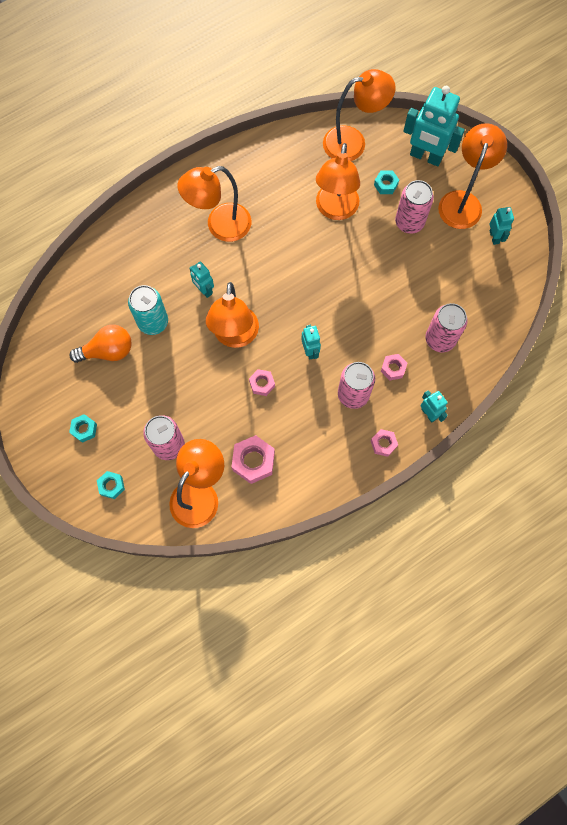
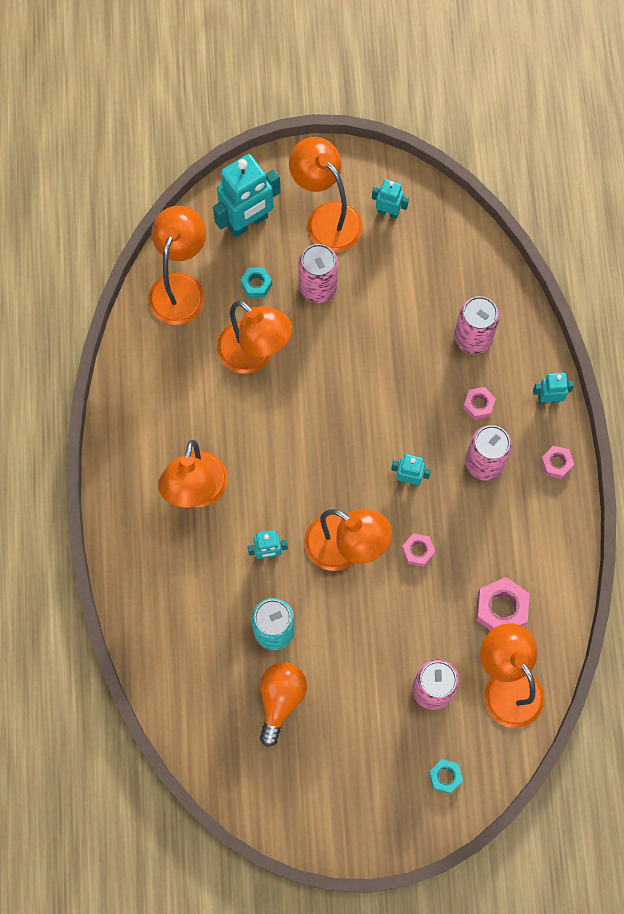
camera: 60 degrees left, 0 degrees up
(84, 429) = (361, 774): turquoise nut -> none

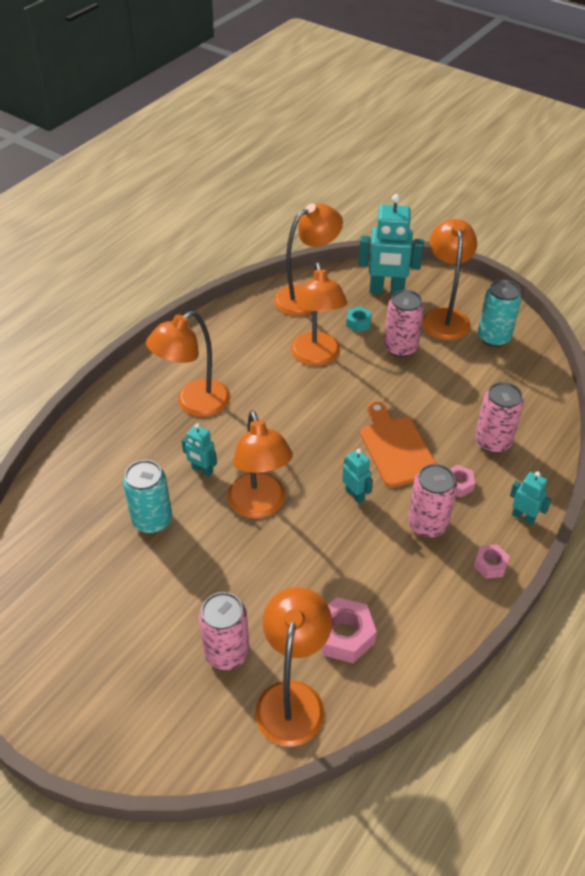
camera: 40 degrees right, 25 degrees down
(280, 700) = (105, 568): orange light bulb -> none
(388, 212) = (494, 337): turquoise robot -> turquoise can
(403, 405) = (396, 448): none -> orange cutting board
(418, 551) = (315, 546): pink nut -> none
(445, 777) = (168, 729): turquoise nut -> none

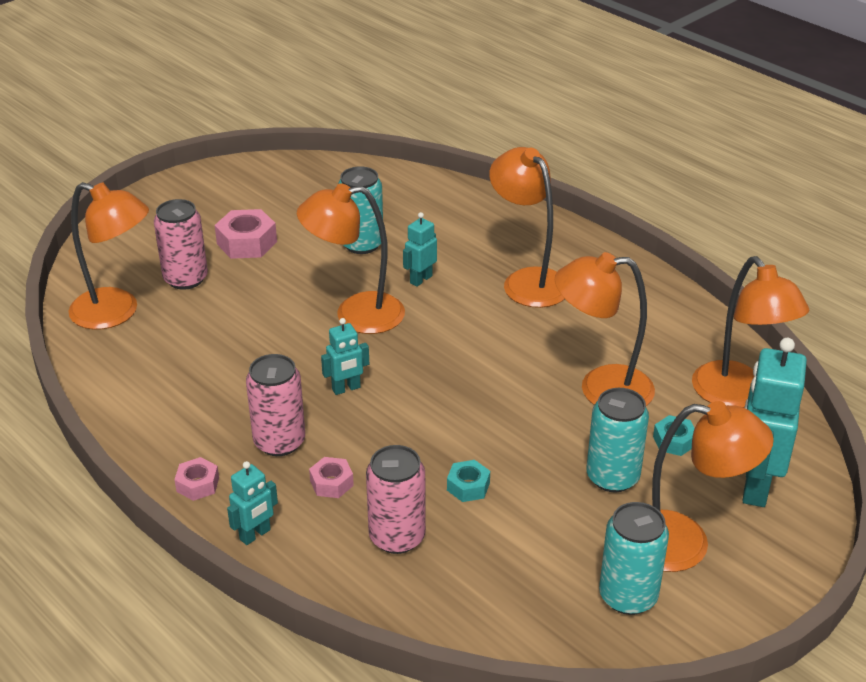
camera: 100 degrees right, 10 degrees down
(344, 635) = (164, 354): pink nut -> pink nut (247, 243)
(396, 448) = (412, 437): orange cutting board -> none
(400, 348) = (612, 477): pink can -> turquoise can
(434, 413) = (468, 486): none -> turquoise nut

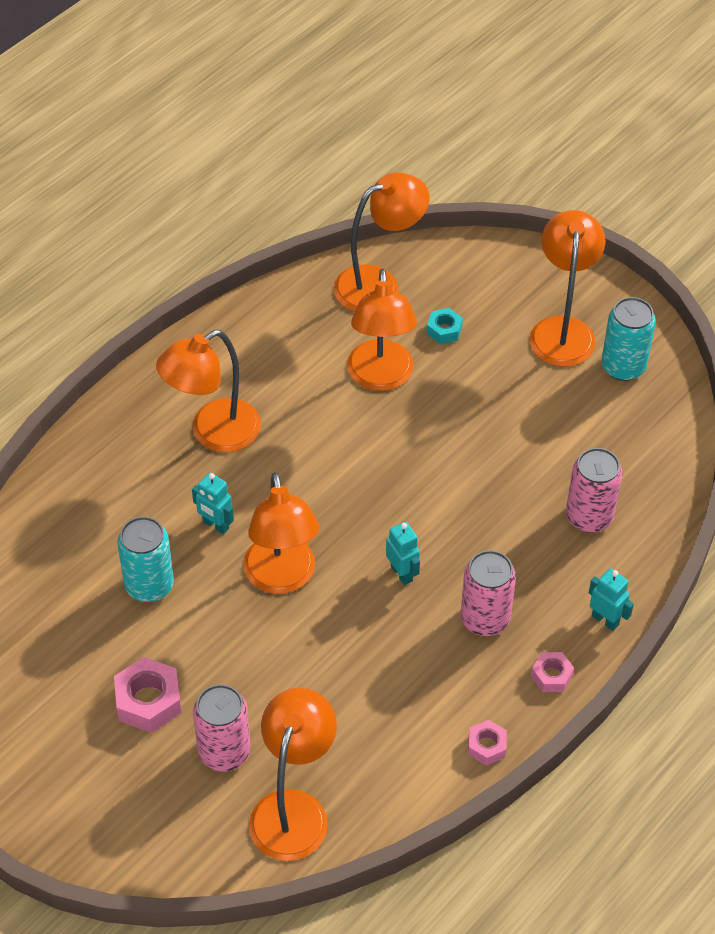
camera: 95 degrees left, 15 degrees up
(331, 483) = (533, 570): pink nut -> pink nut (486, 746)
(468, 486) = (521, 470): turquoise nut -> none
(612, 477) = (494, 372): turquoise can -> none
(754, 485) = (490, 283): turquoise robot -> none

